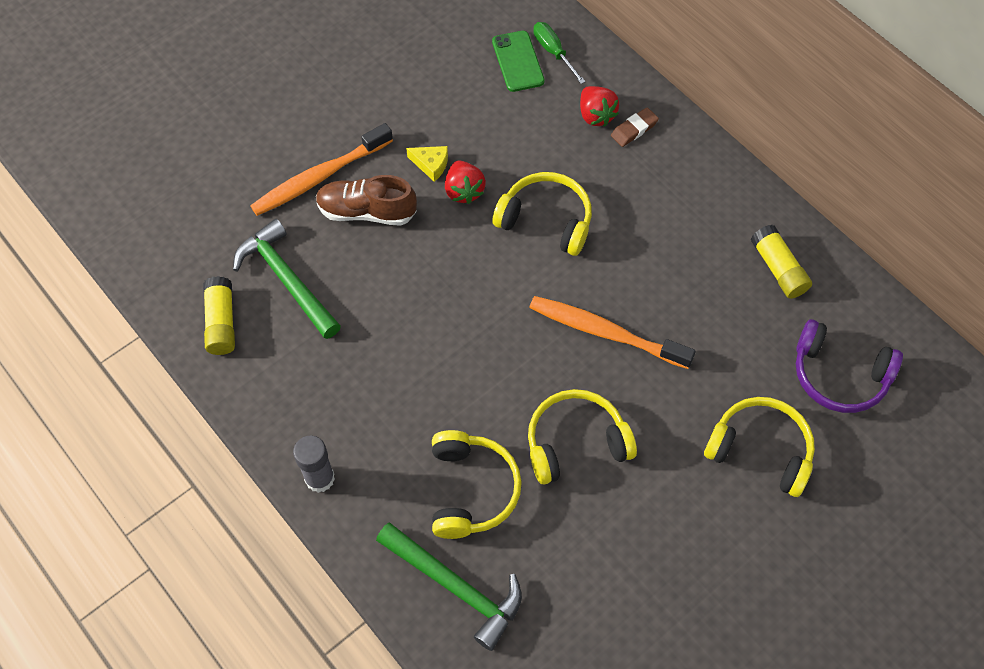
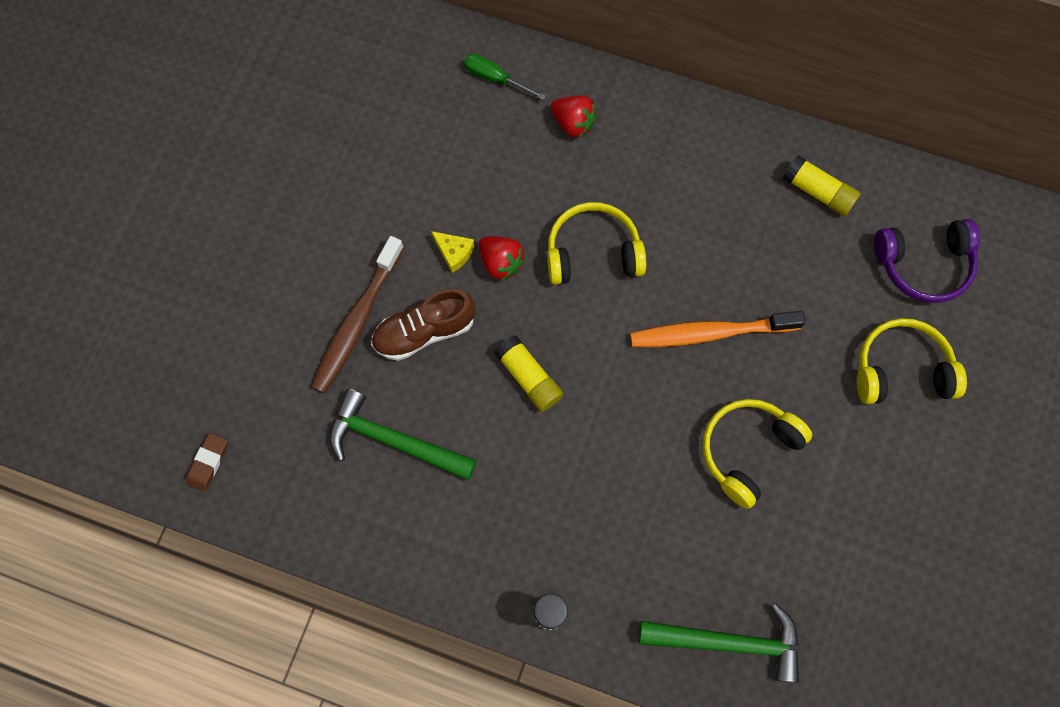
camera: 30 degrees left, 10 degrees up
(221, 322) = (360, 517): yellow glue stick -> yellow glue stick (529, 377)
(320, 177) = (357, 320): orange toothbrush -> brown toothbrush
(431, 165) = (454, 253): yellow cheese -> yellow cheese turned 45 degrees clockwise
(471, 490) = (687, 546): yellow headphones -> none
(518, 61) = (468, 105): green phone -> none
(634, 129) = (615, 121): brown eraser -> brown eraser (208, 463)

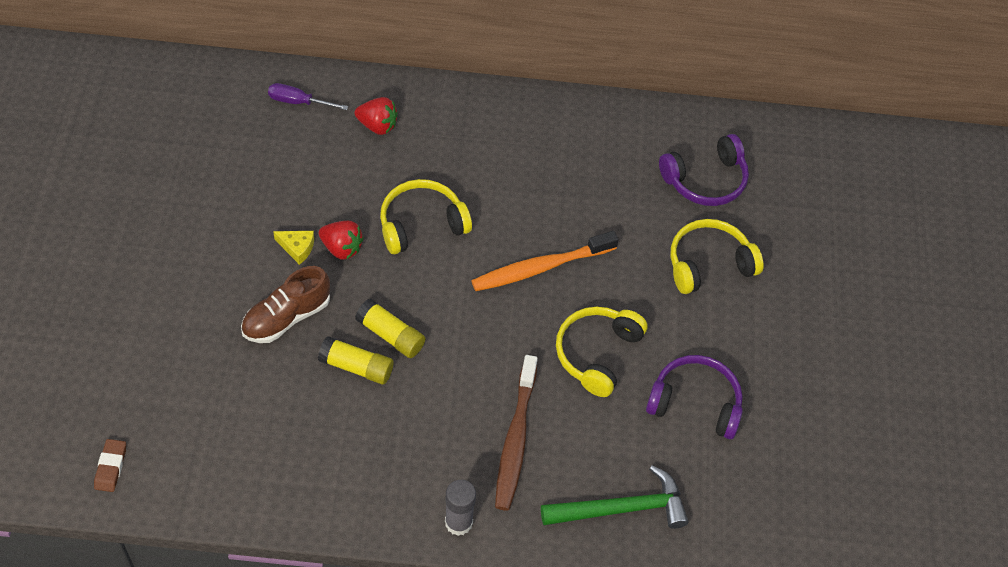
camera: 20 degrees left, 15 degrees down
(357, 320) = (222, 320): brown toothbrush -> brown toothbrush (515, 439)
(394, 441) = (281, 412): green hammer -> none
(495, 79) = (298, 102): green screwdriver -> purple screwdriver
(818, 192) = (603, 140): yellow glue stick -> yellow glue stick (356, 367)
(842, 535) = (695, 403): none -> purple headphones

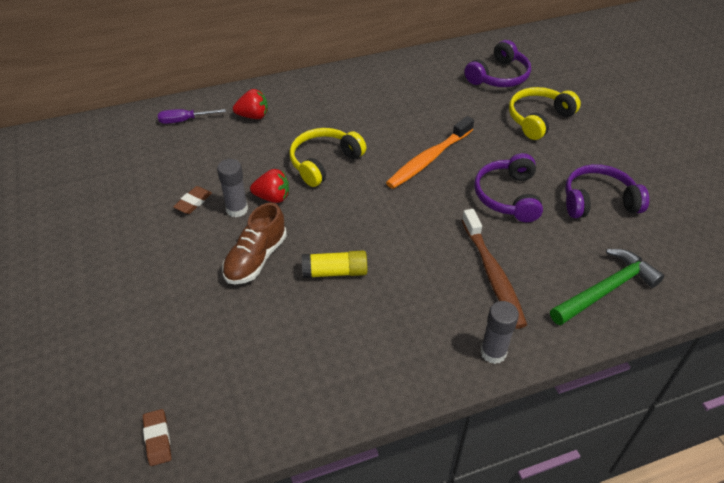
camera: 20 degrees left, 10 degrees down
(257, 220) = (193, 202): none -> brown eraser
(297, 248) = (237, 209): yellow cheese -> grey glue stick
(390, 335) = (348, 240): yellow glue stick -> none
(597, 353) = (508, 196): yellow headphones -> purple headphones

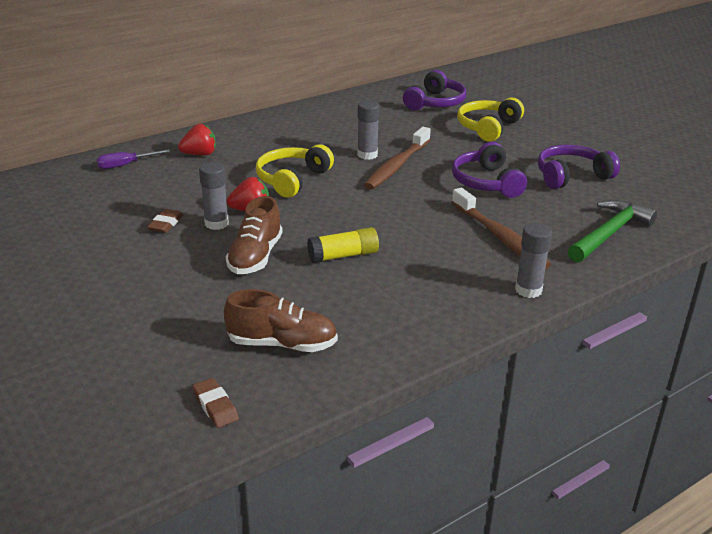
camera: 15 degrees left, 15 degrees down
(240, 375) = (282, 344): none -> brown shoe
(406, 140) = (367, 155): none -> grey glue stick
(429, 159) = (397, 165): orange toothbrush -> brown toothbrush

